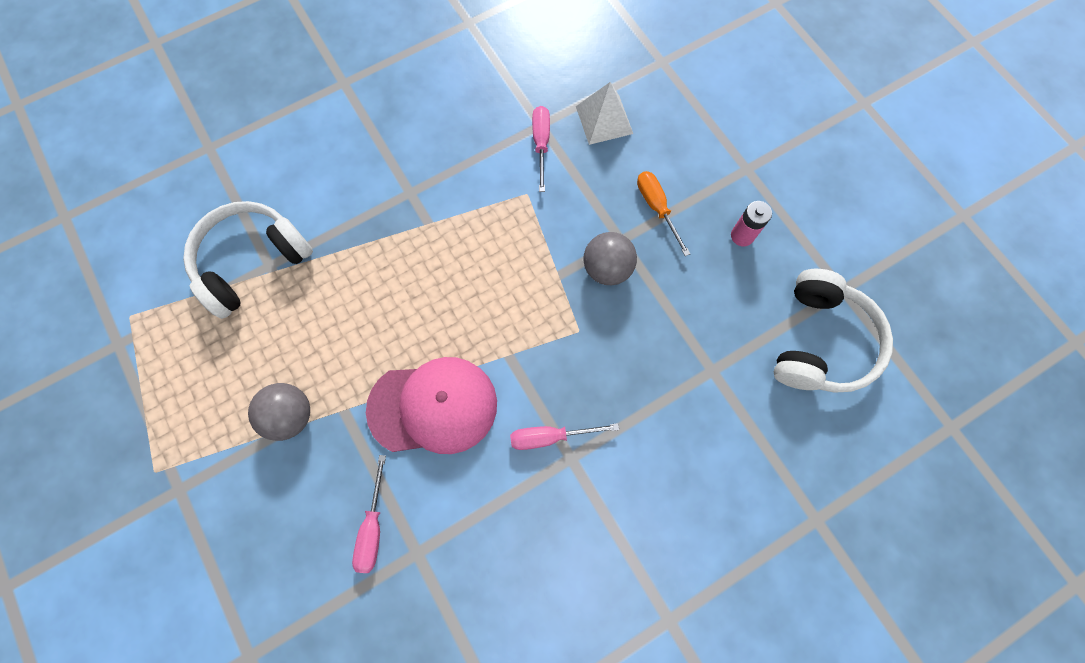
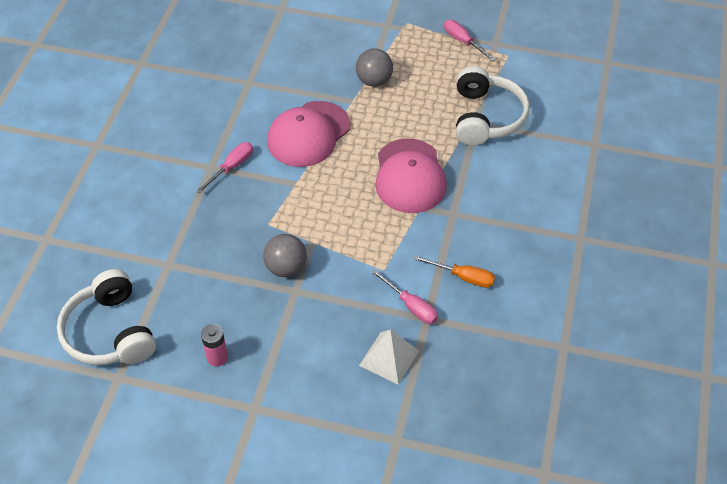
camera: 135 degrees right, 20 degrees down
(373, 527) = (280, 75): pink screwdriver -> pink screwdriver (463, 42)
(399, 263) = (410, 176): none -> pink cap
(657, 208) = (291, 328): orange screwdriver -> orange screwdriver (463, 277)

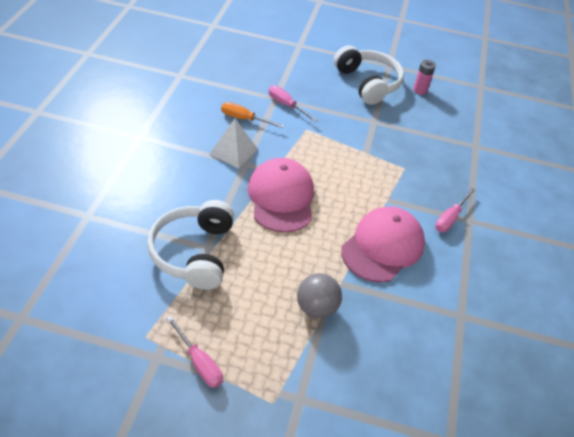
camera: 175 degrees right, 5 degrees down
(110, 332) = (498, 109): white headphones -> white headphones (368, 83)
(286, 268) = (383, 136): grey ball -> none
(389, 358) = (303, 80): white pyramid -> white pyramid (233, 151)

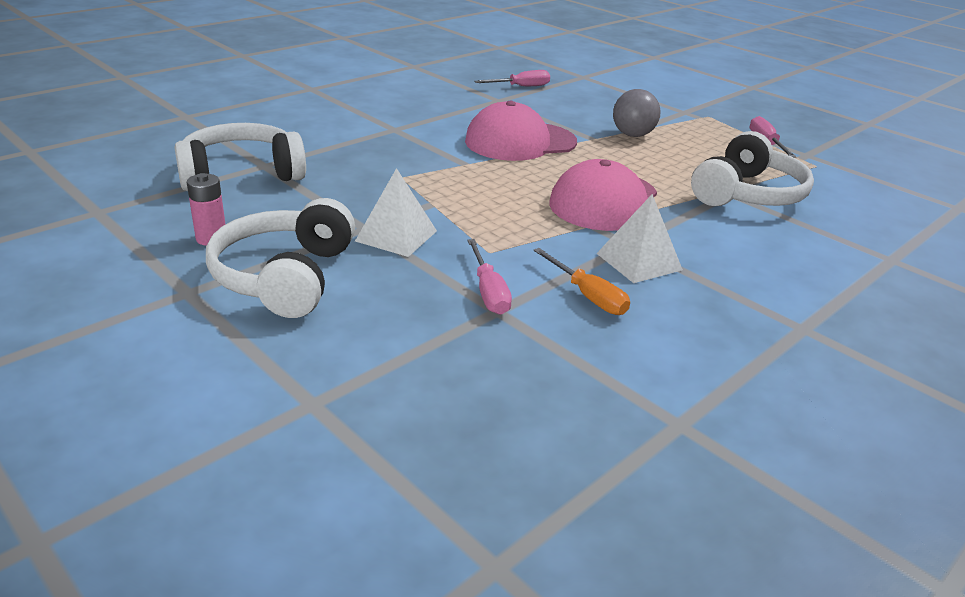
camera: 145 degrees left, 15 degrees down
(355, 122) = (396, 236): none -> white pyramid
(450, 218) = (414, 135): pink screwdriver -> pink screwdriver (521, 87)
(473, 133) = (241, 174): none -> white headphones

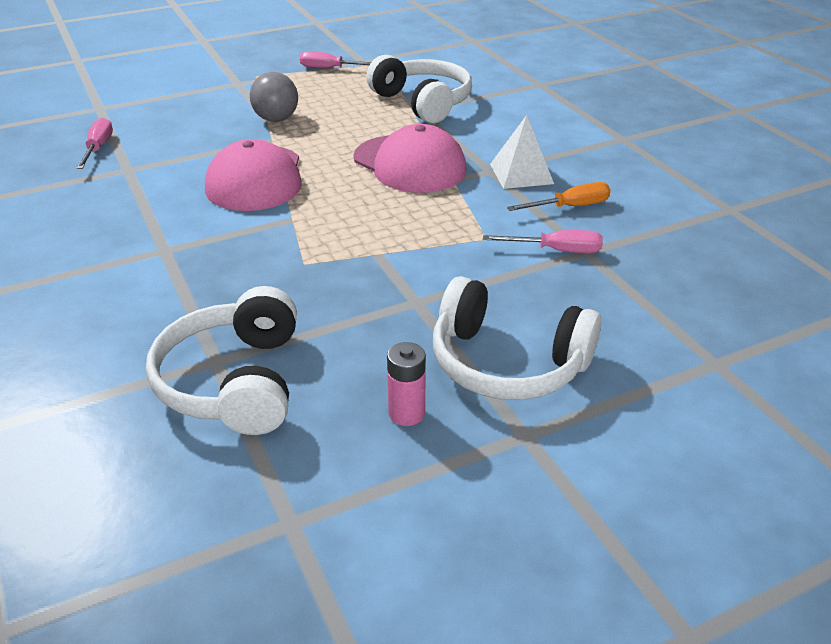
camera: 70 degrees left, 5 degrees up
(396, 236) = (440, 284): white pyramid -> none

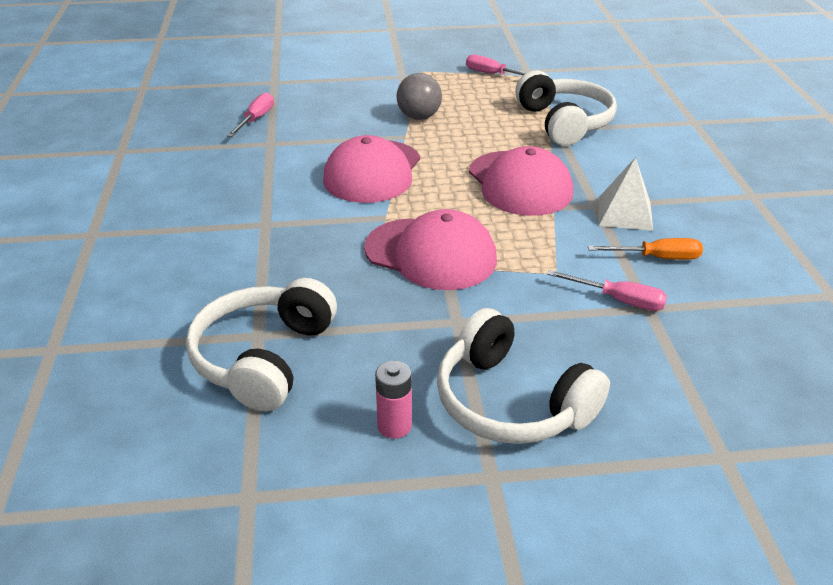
camera: 20 degrees right, 0 degrees up
(357, 245) = (431, 254): none -> pink cap

